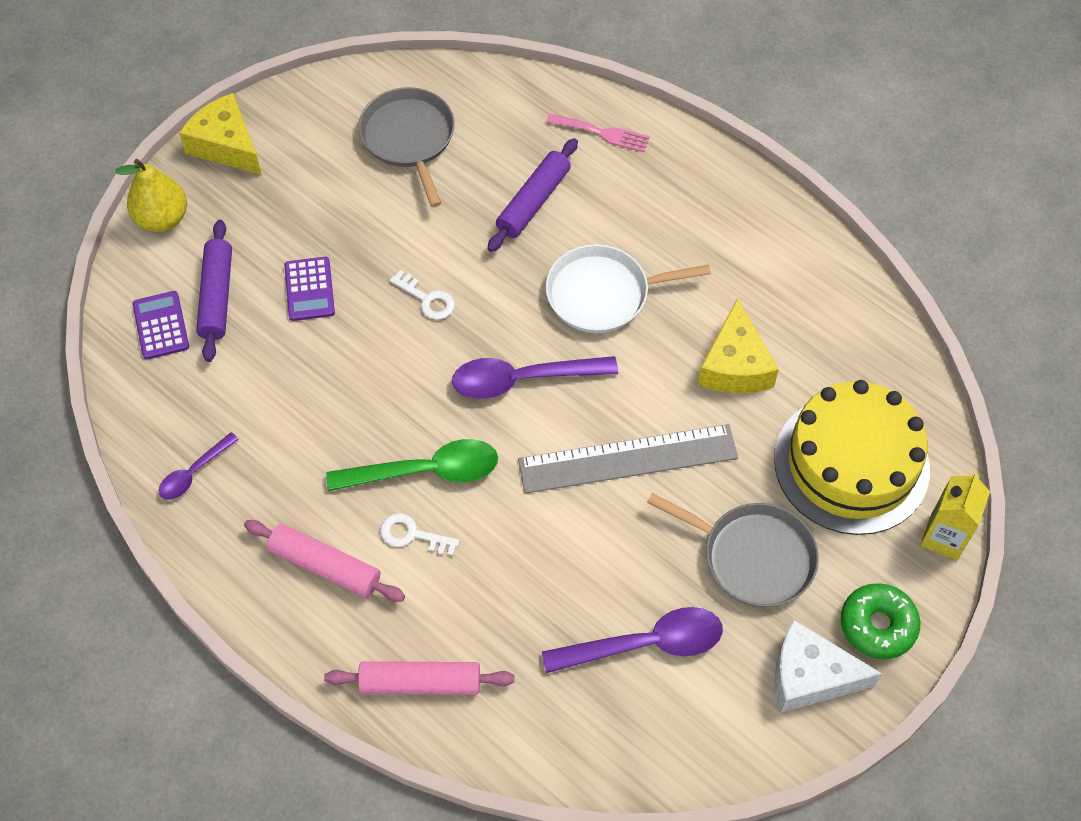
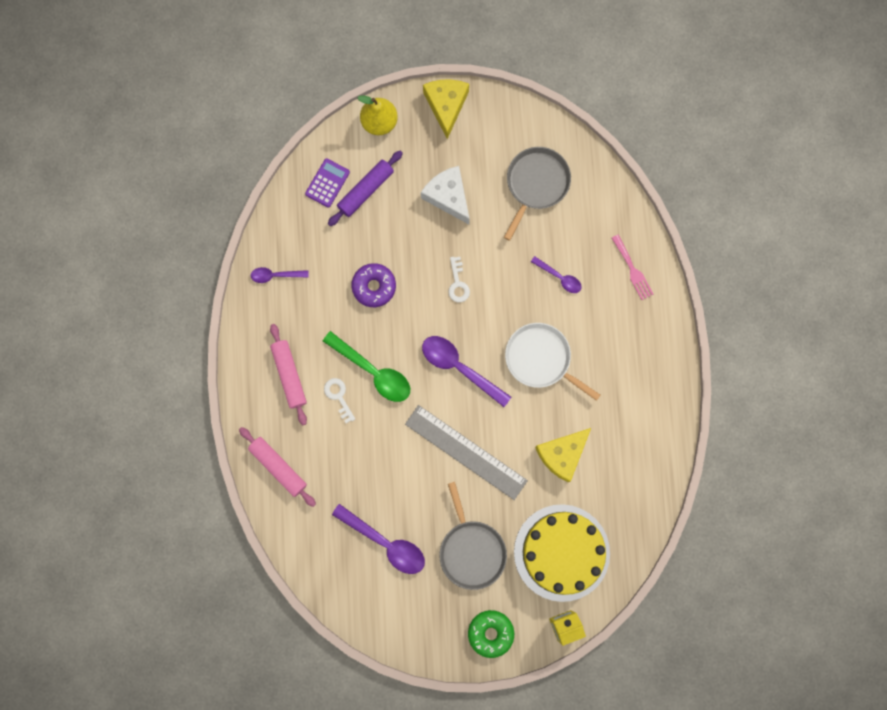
camera: 45 degrees right, 20 degrees up
(309, 289) = (410, 226): purple calculator -> none
(331, 383) = (374, 286): none -> purple donut
(533, 202) = (559, 277): purple rolling pin -> purple spoon
(810, 676) = (438, 625): white cheese -> white cheese (448, 196)

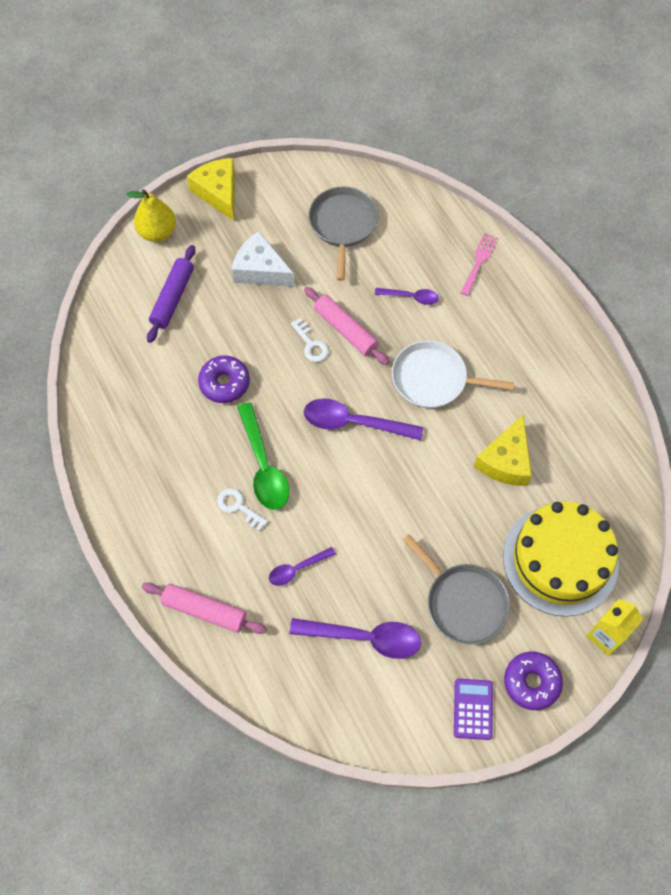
camera: 25 degrees left, 15 degrees down
(275, 275) = (113, 415): purple spoon -> purple spoon (297, 569)
(289, 375) = (173, 508): pink rolling pin -> pink rolling pin (345, 330)
(327, 183) = (129, 307): purple calculator -> purple calculator (473, 709)
(373, 371) = (263, 465): green spoon -> green spoon turned 60 degrees clockwise
(466, 452) = (404, 503): grey ruler -> none
(490, 633) = (531, 682): green donut -> purple donut
(632, 270) = (479, 261): pink fork -> pink fork turned 105 degrees counterclockwise

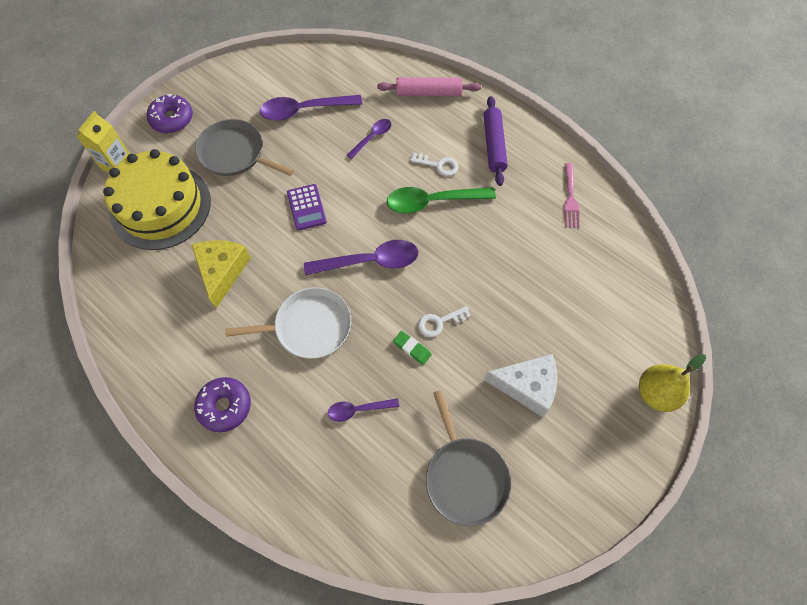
camera: 160 degrees right, 0 degrees up
(173, 298) = (595, 324): purple rolling pin -> purple rolling pin (493, 145)
(218, 193) = (622, 469): yellow cheese -> none
(224, 383) = (501, 259): purple donut -> purple donut (225, 406)
(263, 465) = (433, 202): green spoon -> green spoon turned 60 degrees counterclockwise
(311, 344) = (439, 322): white key -> white key turned 60 degrees counterclockwise
(345, 330) = (412, 348): pink rolling pin -> green eraser
(473, 709) = (212, 92): purple calculator -> purple calculator (306, 207)
(479, 261) = (296, 483): pink fork -> pink fork (570, 198)

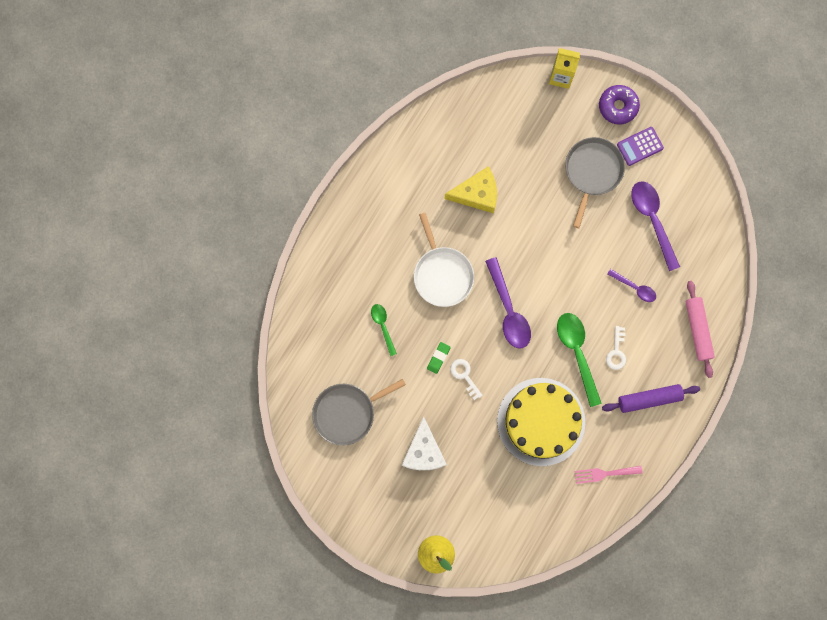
camera: 80 degrees right, 15 degrees up
(160, 206) = (527, 126): yellow cake -> yellow cake (541, 421)
(225, 406) = (368, 228): purple donut -> none
(306, 207) = (550, 247): purple calculator -> purple calculator (640, 146)
(358, 410) = (383, 326): purple spoon -> green spoon

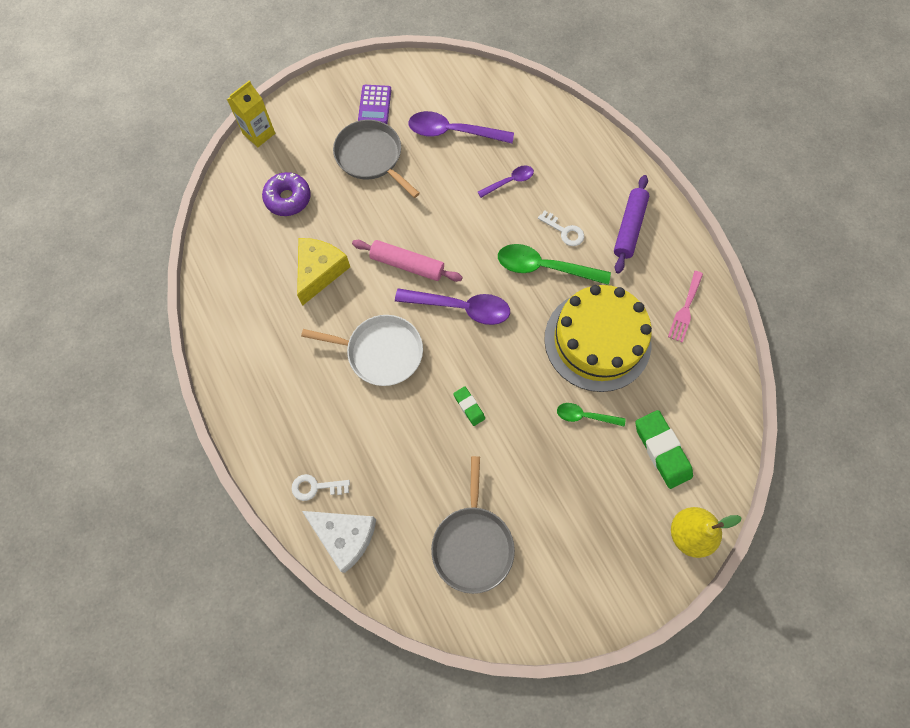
camera: 60 degrees left, 10 degrees down
(383, 326) = (398, 447): green spoon -> green spoon (585, 416)
(423, 451) = (564, 481): white cheese -> white cheese (345, 536)
(464, 376) = (505, 390): white key -> white key (316, 487)
(484, 507) = (662, 450): none -> green eraser
(617, 107) = (323, 103): purple donut -> purple donut (288, 198)
(697, 330) = (584, 151): pink rolling pin -> pink rolling pin (407, 265)

